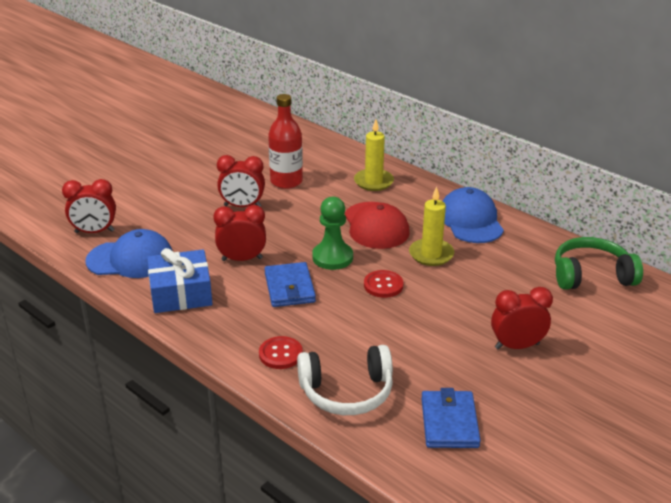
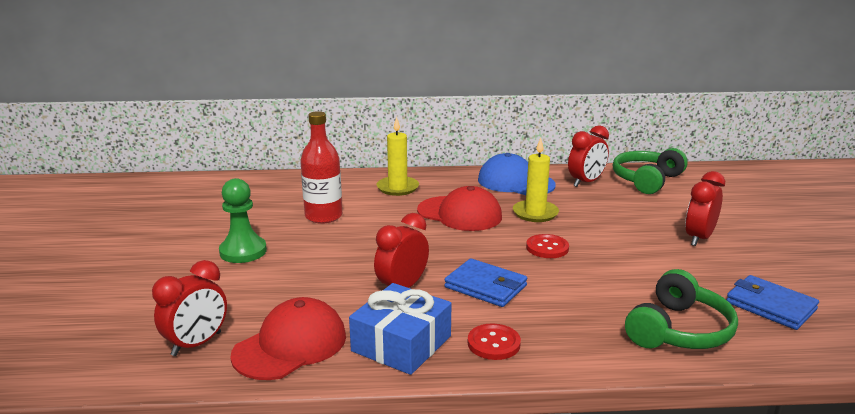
camera: 45 degrees left, 10 degrees down
(130, 259) = (290, 345): blue cap -> red cap
(242, 206) = (320, 250): red clock -> red clock (586, 182)
(280, 354) = (581, 336): red button -> red button (493, 343)
(332, 257) = (473, 249): green pawn -> green pawn (243, 251)
(347, 391) = (678, 330): white headphones -> green headphones

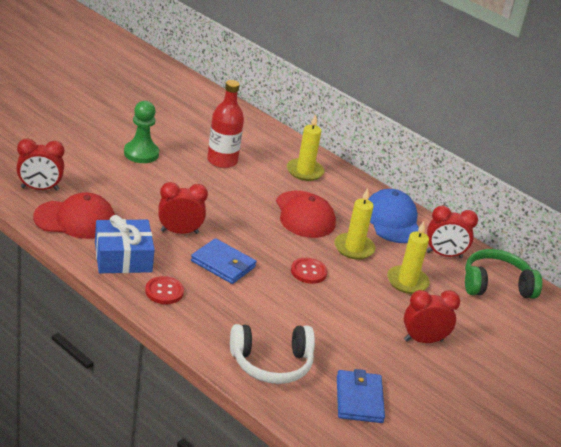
camera: 40 degrees right, 10 degrees up
(485, 286) = (223, 264): blue wallet -> blue wallet turned 45 degrees counterclockwise
(608, 211) = (407, 282): none -> yellow candle
(678, 330) = (271, 363): green headphones -> white headphones

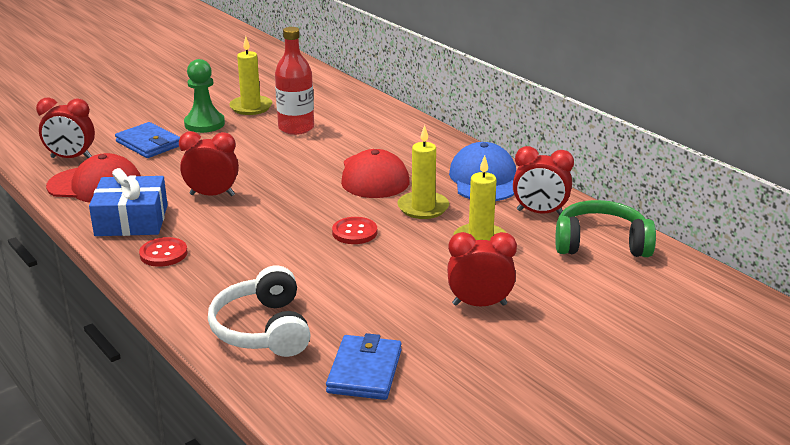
camera: 15 degrees right, 5 degrees down
(223, 264) = (250, 225): blue wallet -> blue wallet (148, 144)
(271, 363) = (263, 329): white headphones -> white headphones turned 75 degrees clockwise
(304, 171) = (391, 135): yellow candle -> yellow candle (251, 107)

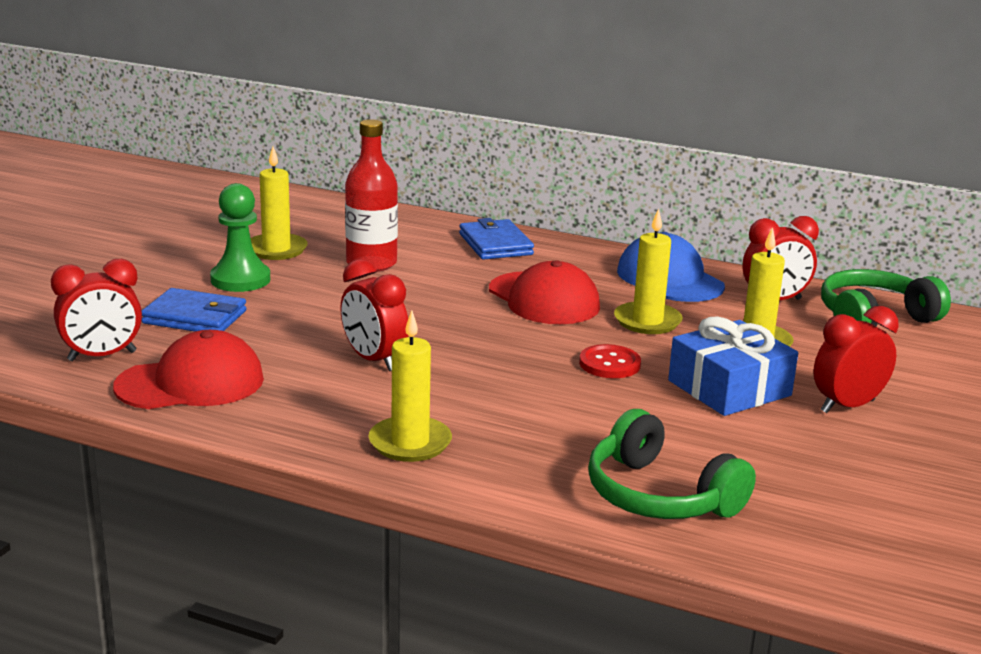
camera: 30 degrees left, 5 degrees down
(131, 220) = (307, 414): blue gift -> blue gift (729, 388)
(163, 254) = (410, 443): red button -> yellow candle
(212, 195) = (374, 360): red clock -> red clock turned 105 degrees counterclockwise
(263, 329) = (660, 495): white headphones -> green headphones
(365, 371) = (834, 507): blue wallet -> blue wallet (495, 244)

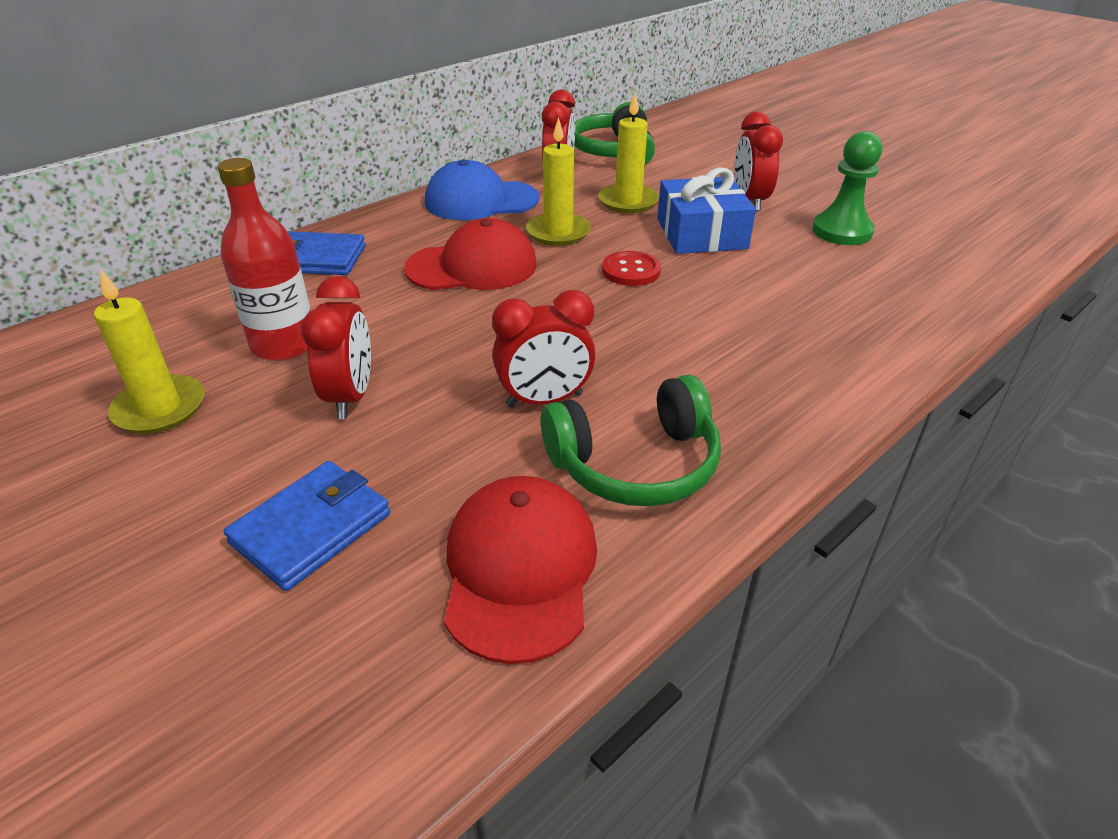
camera: 65 degrees left, 15 degrees up
(102, 356) = (370, 661): red clock -> red clock (350, 397)
(240, 280) = (226, 460): green pawn -> green pawn (842, 231)
(410, 443) = (747, 419): yellow candle -> none
(660, 495) = (873, 311): green headphones -> green headphones (635, 463)

